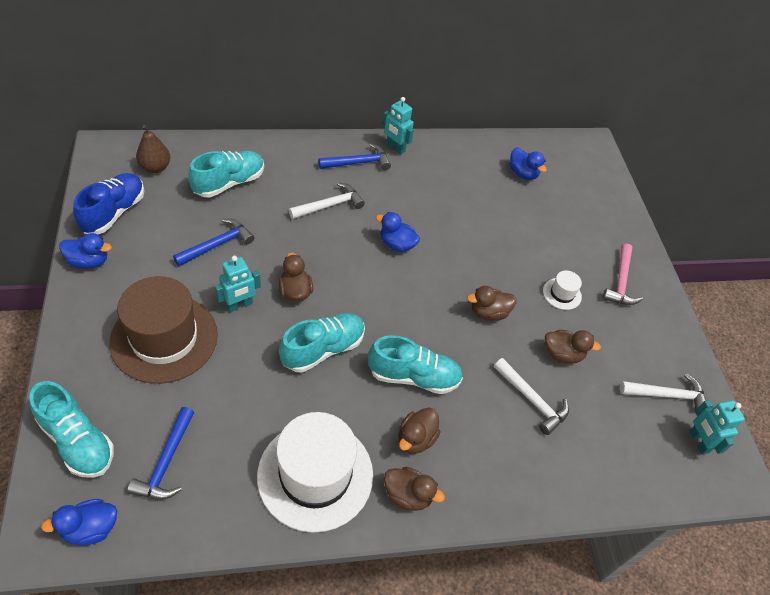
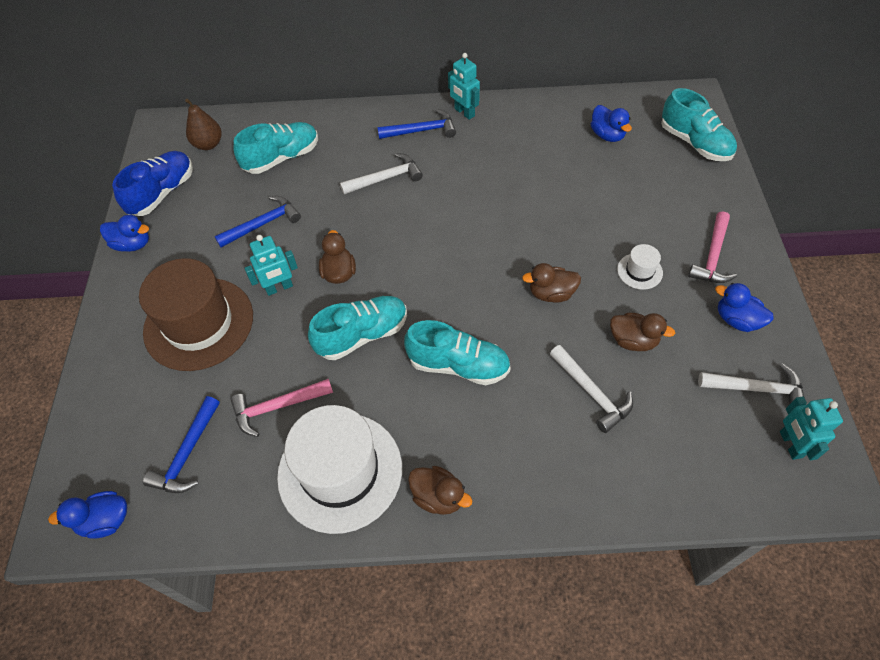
camera: 15 degrees right, 5 degrees up
(77, 441) = (102, 430): turquoise shoe -> turquoise shoe (694, 143)
(249, 416) = (277, 407): none -> pink hammer
(396, 244) = (454, 219): blue duck -> blue duck (736, 320)
(416, 439) = (454, 434): brown duck -> none

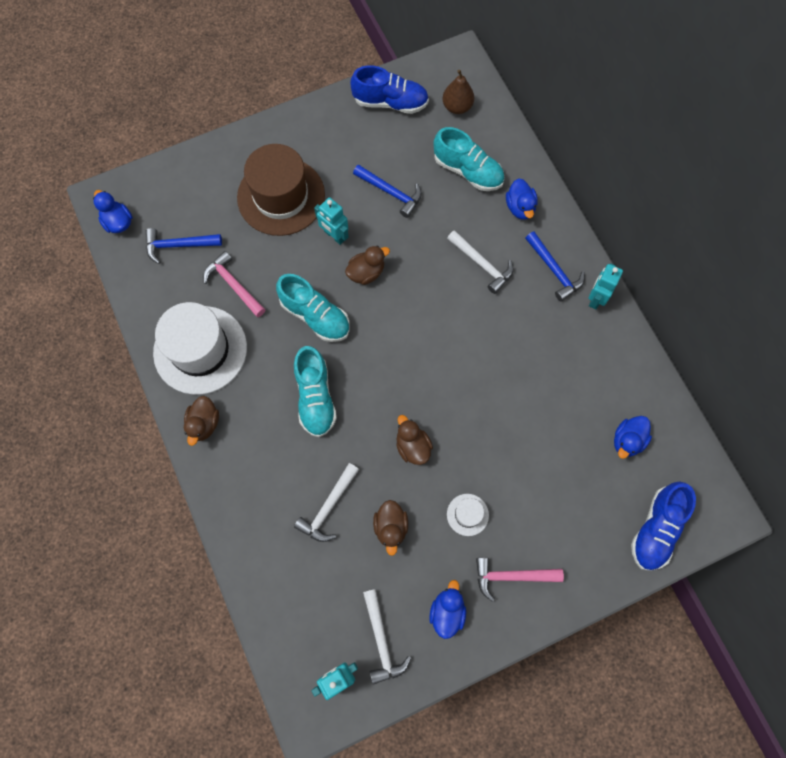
camera: 65 degrees right, 15 degrees up
(132, 244) = (332, 111): blue duck -> blue duck (520, 207)
(694, 143) = (656, 529): turquoise shoe -> blue shoe

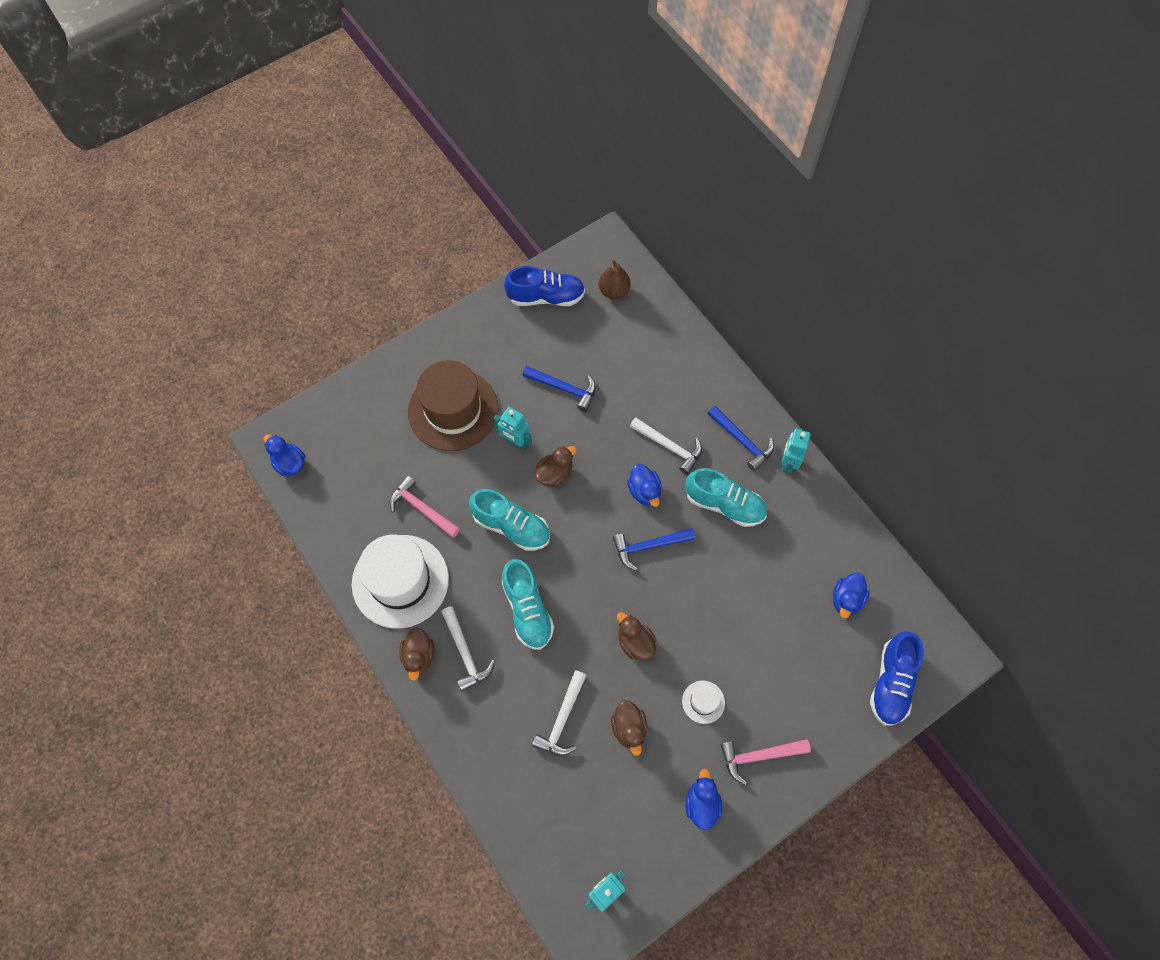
camera: 10 degrees left, 5 degrees down
(179, 245) = (357, 477): blue hammer -> blue hammer (649, 546)
(381, 641) = (641, 845): white hammer -> white hammer (465, 653)
(468, 171) = (637, 354): turquoise shoe -> turquoise shoe (724, 504)
(520, 207) = (696, 383): blue duck -> blue duck (644, 491)

